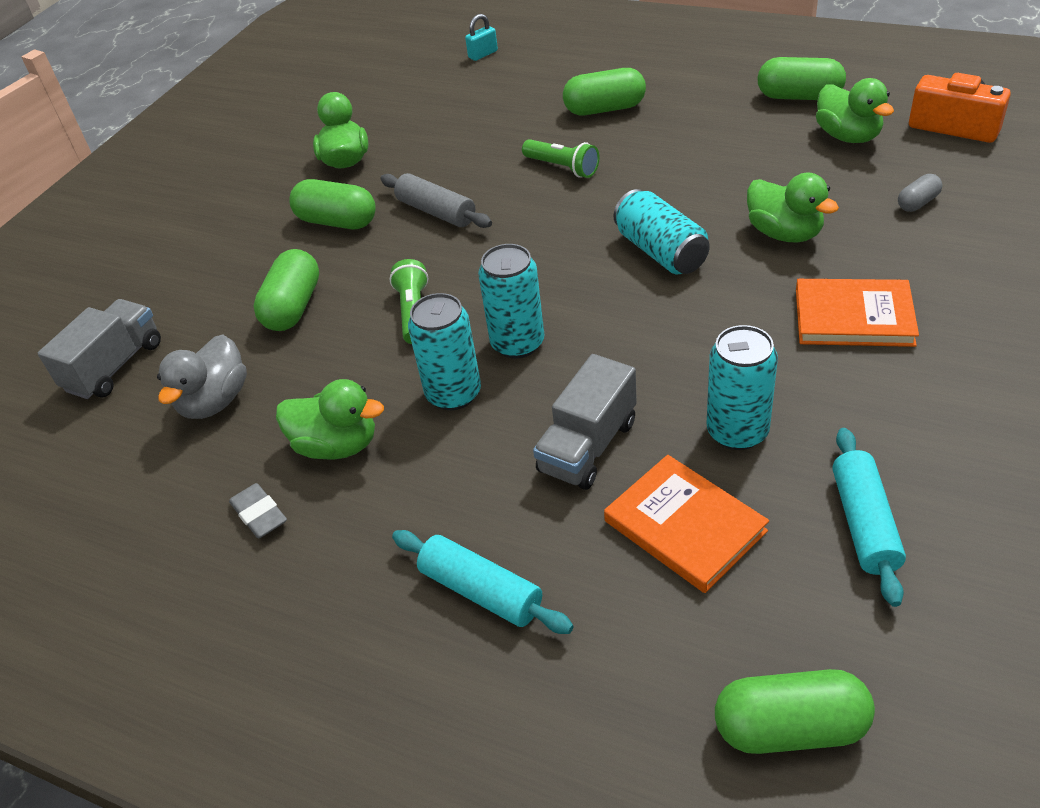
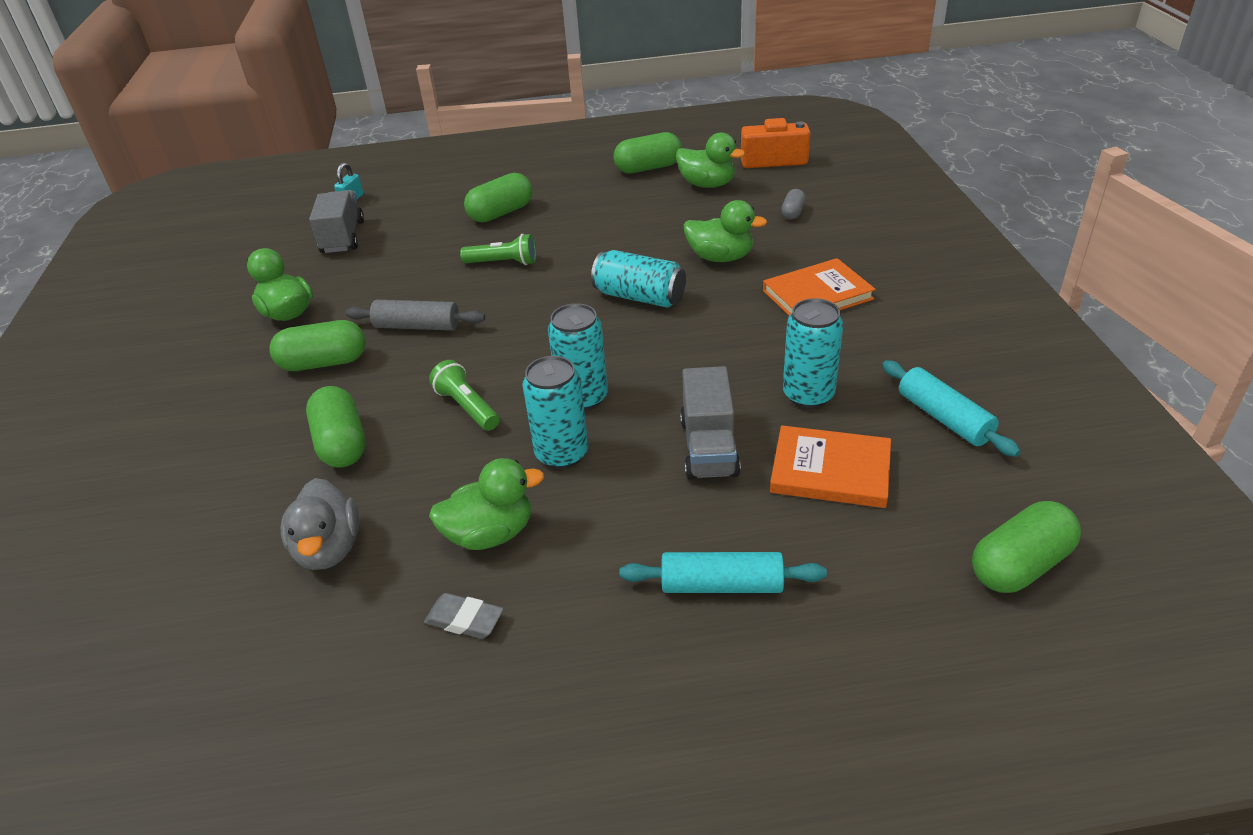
camera: 35 degrees left, 5 degrees down
(115, 366) = (181, 563): grey truck -> grey truck (343, 237)

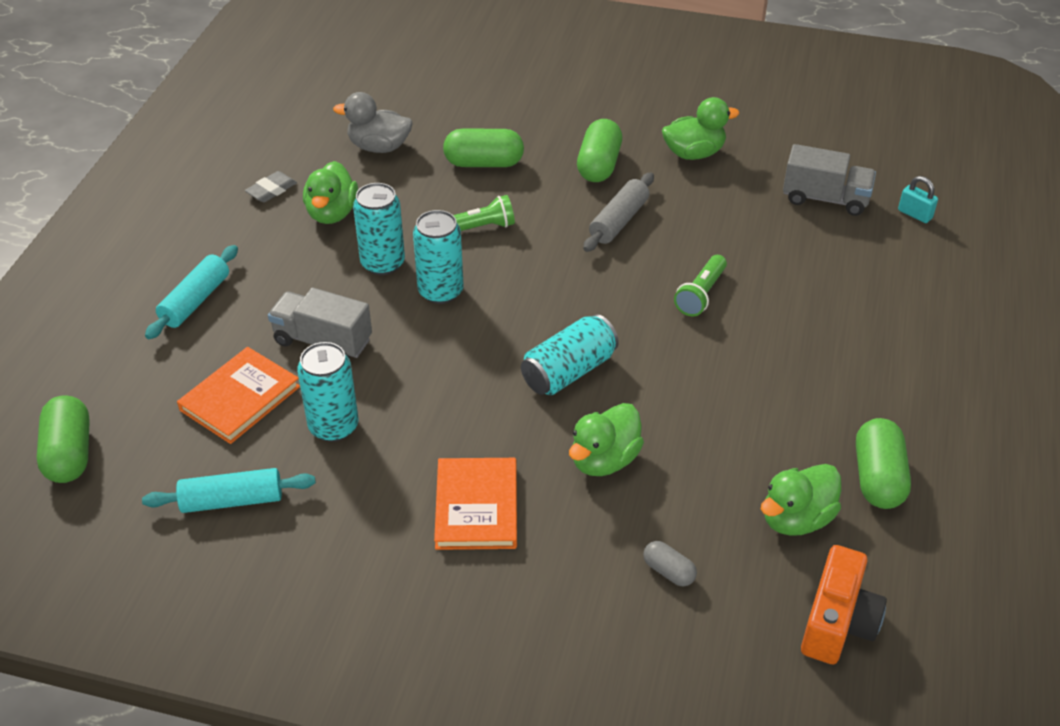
camera: 110 degrees right, 5 degrees up
(501, 213) = (818, 316): green capsule -> none

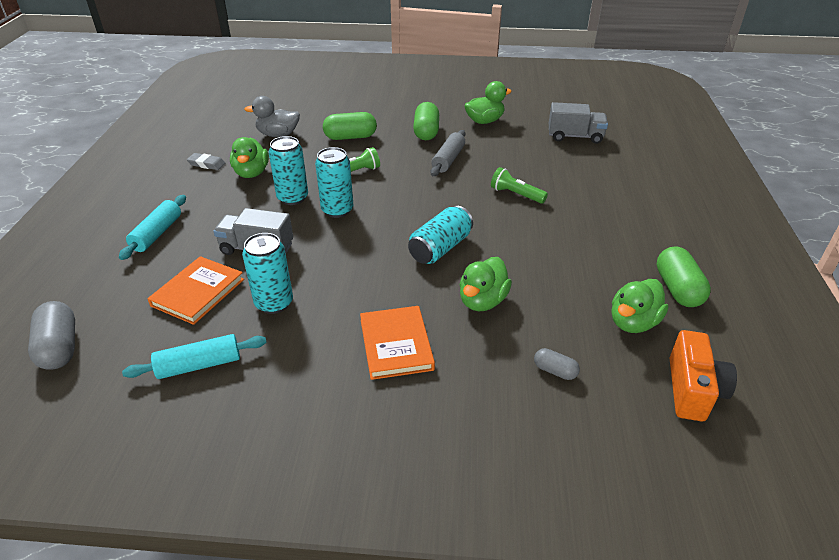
camera: 10 degrees left, 5 degrees down
(69, 454) = (59, 347): green capsule -> grey capsule
(271, 190) = (206, 164): grey eraser -> grey eraser turned 75 degrees clockwise
(700, 295) = (515, 194): green flashlight -> green flashlight turned 105 degrees clockwise
(915, 214) = (633, 139): turquoise padlock -> none

